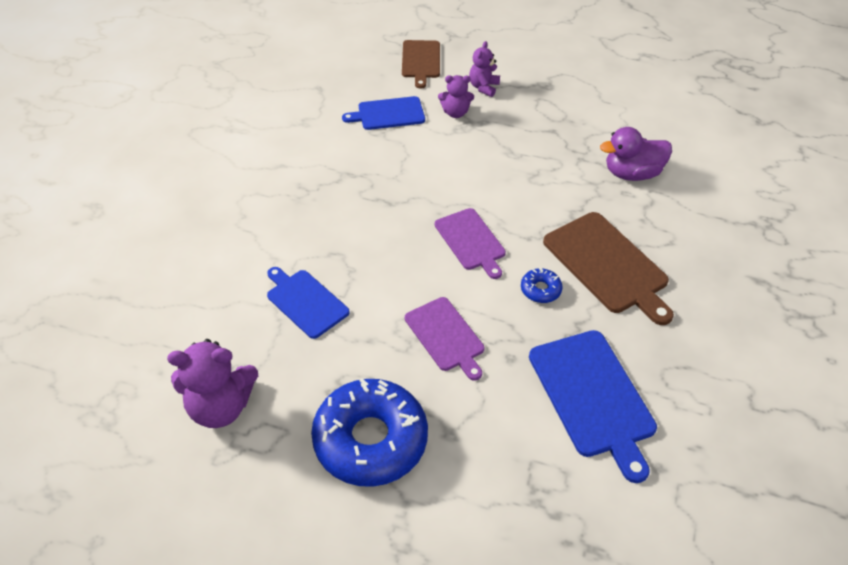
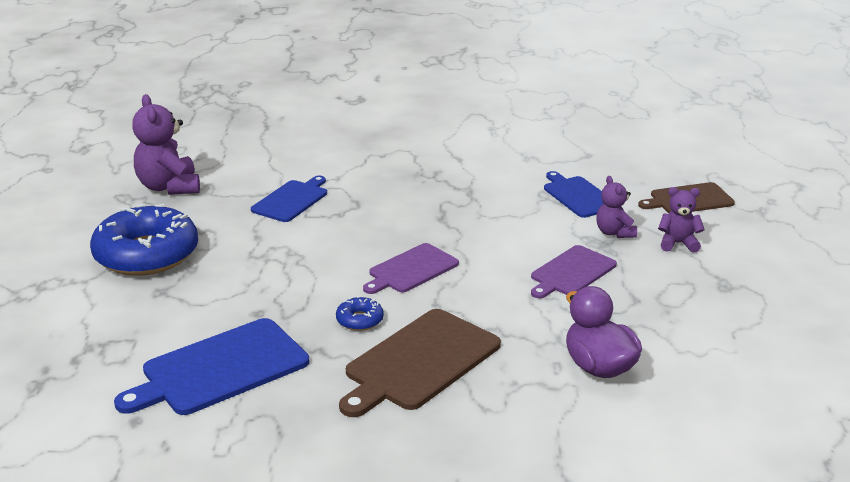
camera: 75 degrees right, 20 degrees down
(446, 336) = (274, 273): purple cutting board -> purple cutting board (571, 272)

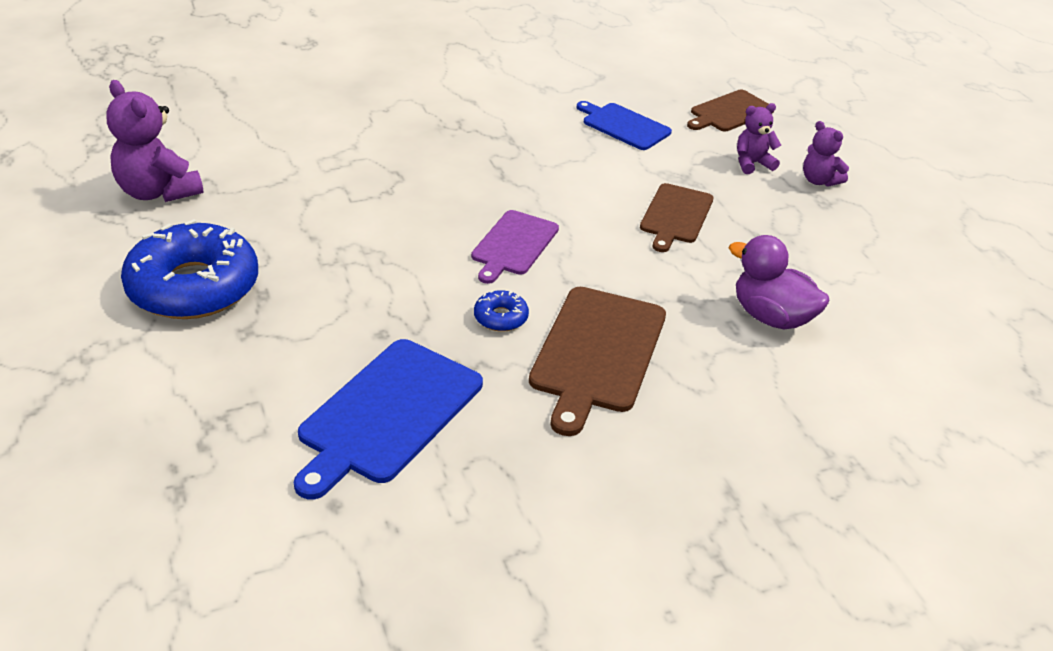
camera: 25 degrees left, 10 degrees up
(291, 200) = (321, 183): blue cutting board -> none
(571, 272) = (675, 216): purple cutting board -> brown cutting board
(614, 233) = (686, 162): purple teddy bear -> purple teddy bear (819, 181)

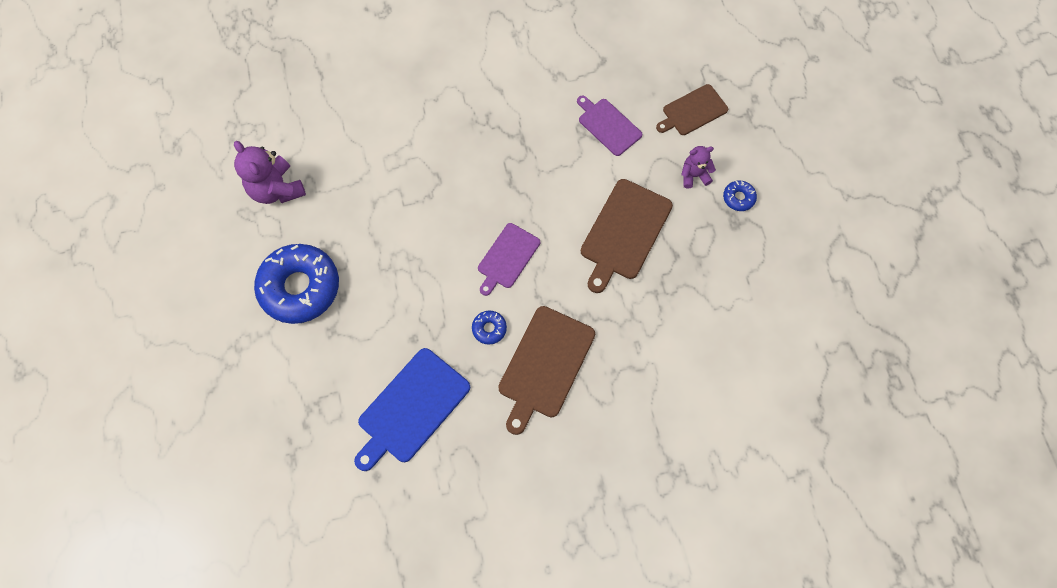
camera: 10 degrees right, 30 degrees up
(623, 126) = (608, 125): blue cutting board -> purple cutting board
(675, 216) = (624, 232): brown cutting board -> brown cutting board, size x1.57
(771, 317) = (665, 340): purple duck -> none
(819, 181) = (738, 198): purple teddy bear -> blue donut

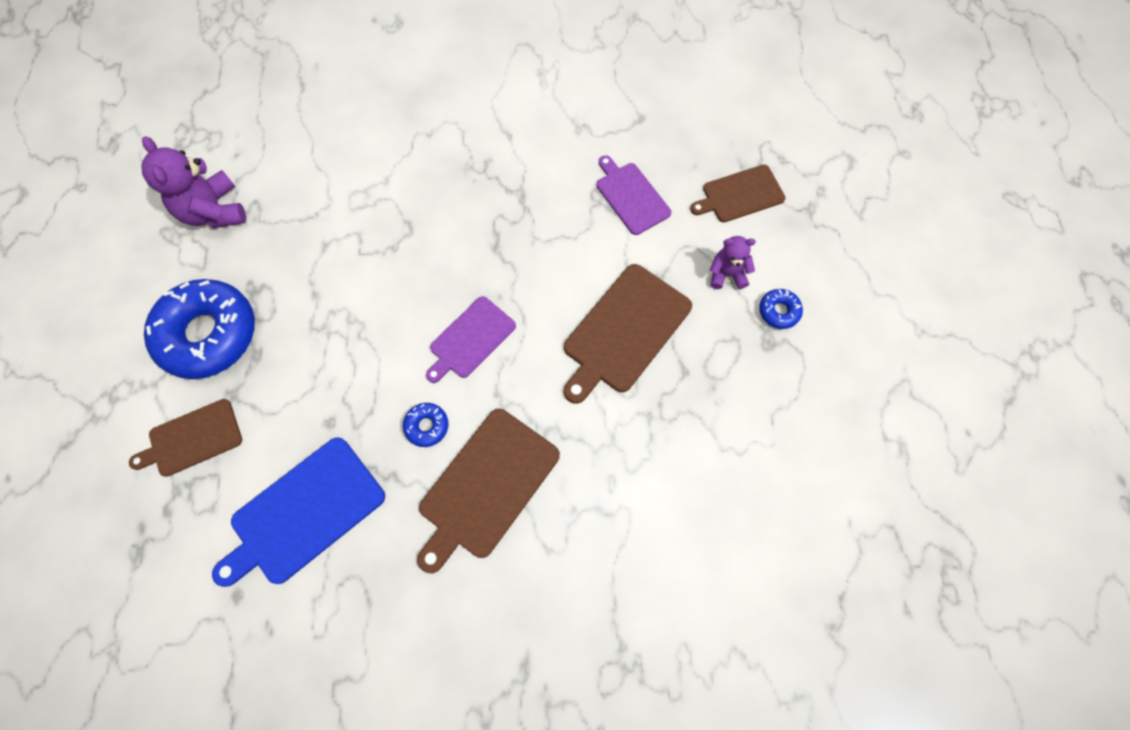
camera: 10 degrees right, 0 degrees up
(310, 369) = (192, 439): none -> brown cutting board

